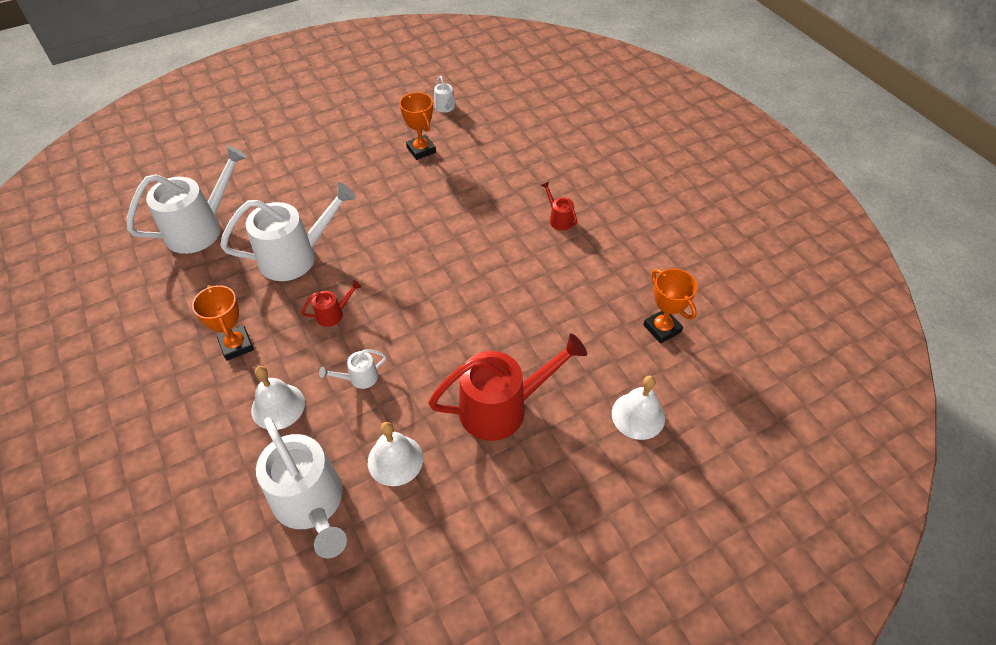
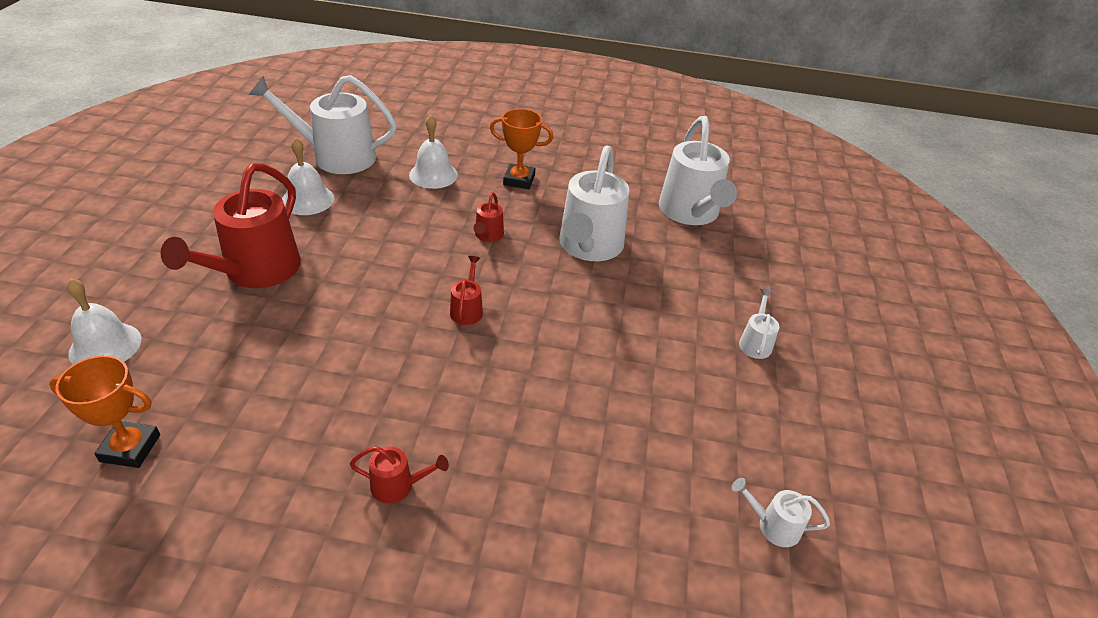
camera: 125 degrees right, 10 degrees down
(359, 378) = (402, 217): white watering can -> white watering can (755, 342)
(420, 274) = (467, 309): none -> red watering can
(421, 150) = (683, 431): orange trophy -> none

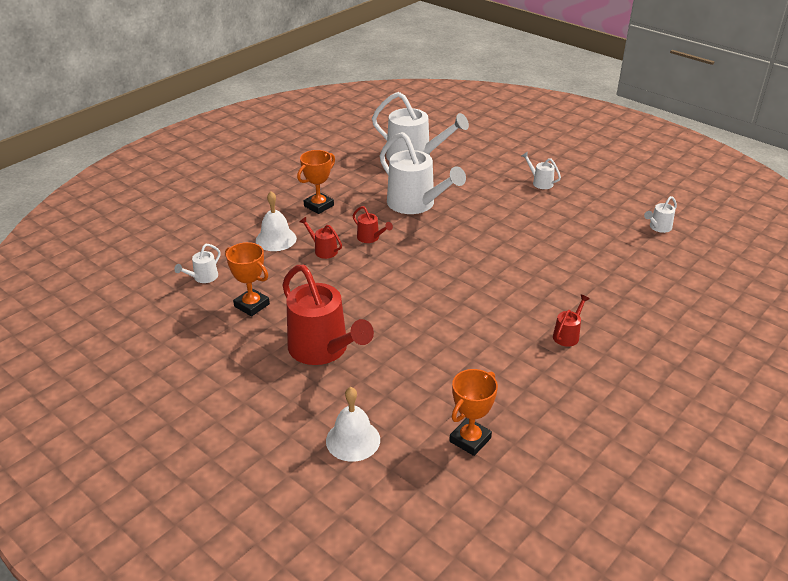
camera: 55 degrees left, 5 degrees down
(307, 199) = (252, 305): white bell -> orange trophy
(335, 156) = (203, 278): white watering can -> white watering can, size x0.44
(467, 309) = (438, 268): red watering can -> red watering can (323, 250)

